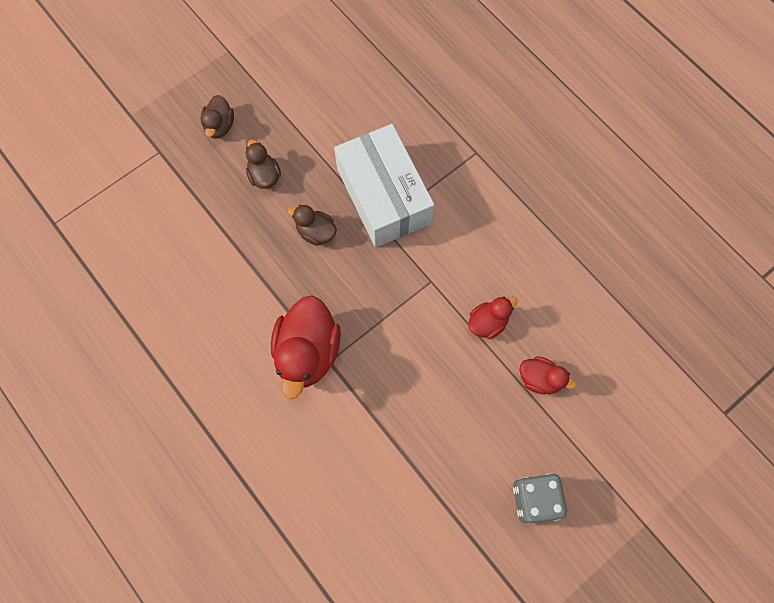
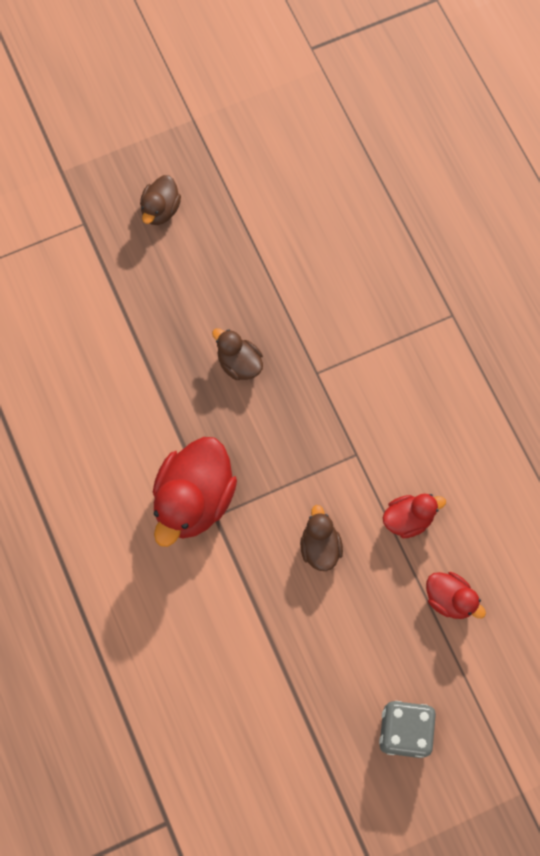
camera: 15 degrees right, 0 degrees up
(264, 176) = (197, 282): brown duck -> brown duck (320, 547)
(384, 196) = (329, 340): white box -> none

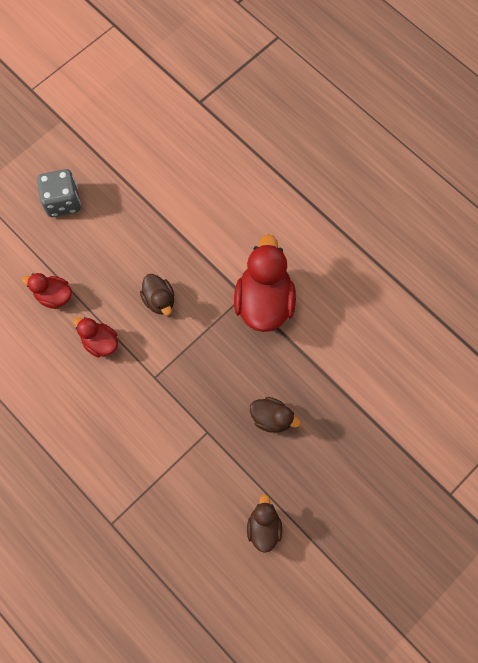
camera: 160 degrees right, 0 degrees up
(160, 210) = (392, 532): brown duck -> brown duck (264, 527)
(408, 519) = (100, 342): red duck -> red duck turned 75 degrees clockwise

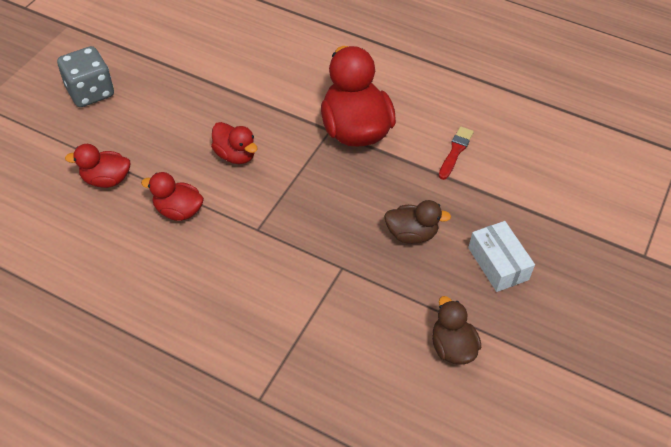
camera: 20 degrees left, 20 degrees down
(159, 300) = (235, 155): brown duck -> red duck
(328, 466) = (498, 263): none -> white box
(339, 347) = (455, 151): none -> red brush

